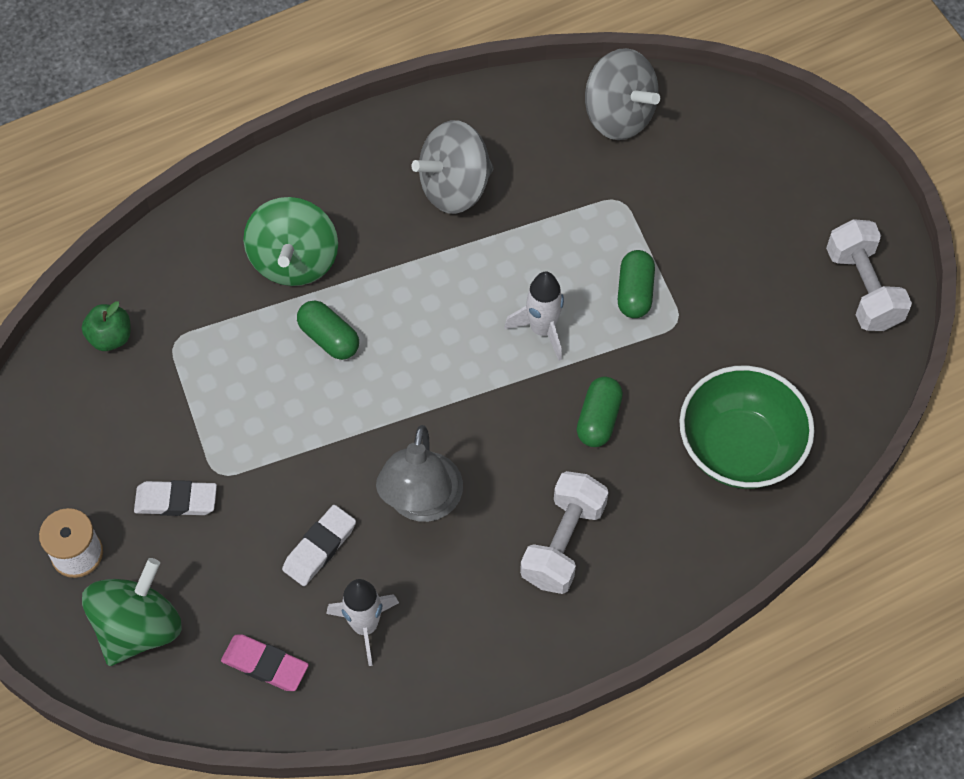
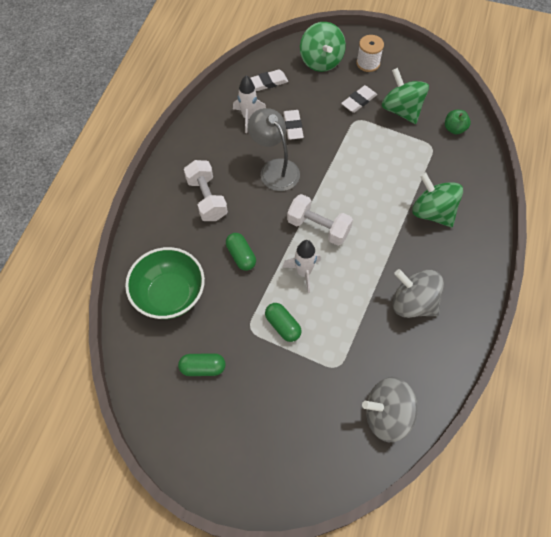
camera: 135 degrees right, 0 degrees up
(138, 430) = (401, 110): none -> green spinning top
(265, 665) = (268, 82): pink eraser -> white eraser
(329, 338) = (380, 195): green capsule -> green capsule (203, 368)
(454, 187) = (413, 303): grey spinning top -> grey spinning top turned 75 degrees counterclockwise
(863, 288) = (178, 428): white dumbbell -> white dumbbell (318, 227)

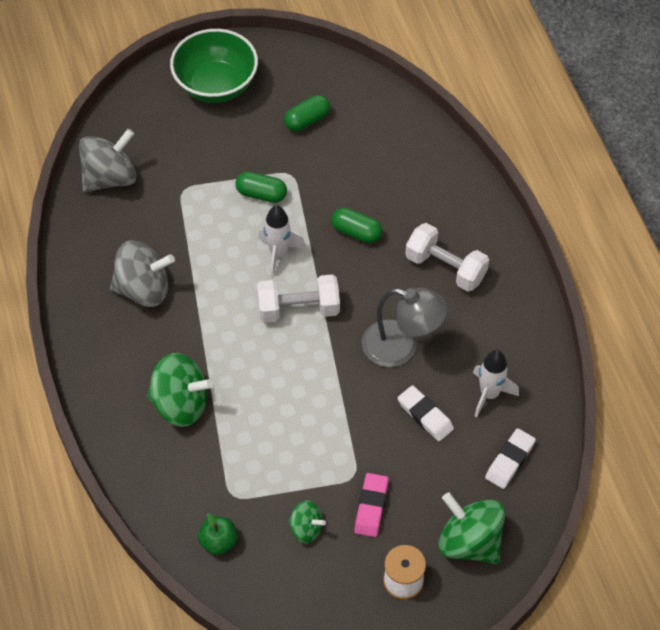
camera: 145 degrees right, 5 degrees down
(170, 295) = (393, 158): green bowl -> green bowl (216, 85)
(359, 101) = (371, 507): white eraser -> pink eraser
(401, 110) = (306, 528): green spinning top -> green spinning top, size x0.55

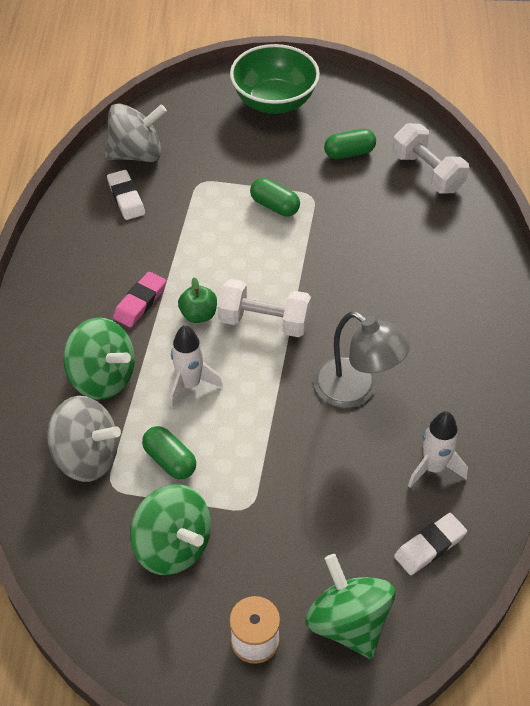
camera: 20 degrees right, 5 degrees down
(144, 289) = (119, 260): grey spinning top -> grey spinning top (87, 456)
(218, 542) = (74, 529): green apple -> green apple (198, 314)
(278, 253) = (267, 264): white rocket -> white rocket (190, 384)
(306, 528) = (173, 546): green spinning top -> green spinning top, size x1.83
(356, 232) = (355, 266): green capsule -> green capsule (170, 460)
(371, 507) = (253, 546): pink eraser -> pink eraser (140, 302)
(425, 415) = (353, 468): white eraser -> white eraser (126, 198)
(445, 268) = (435, 325): white dumbbell -> white dumbbell (427, 173)

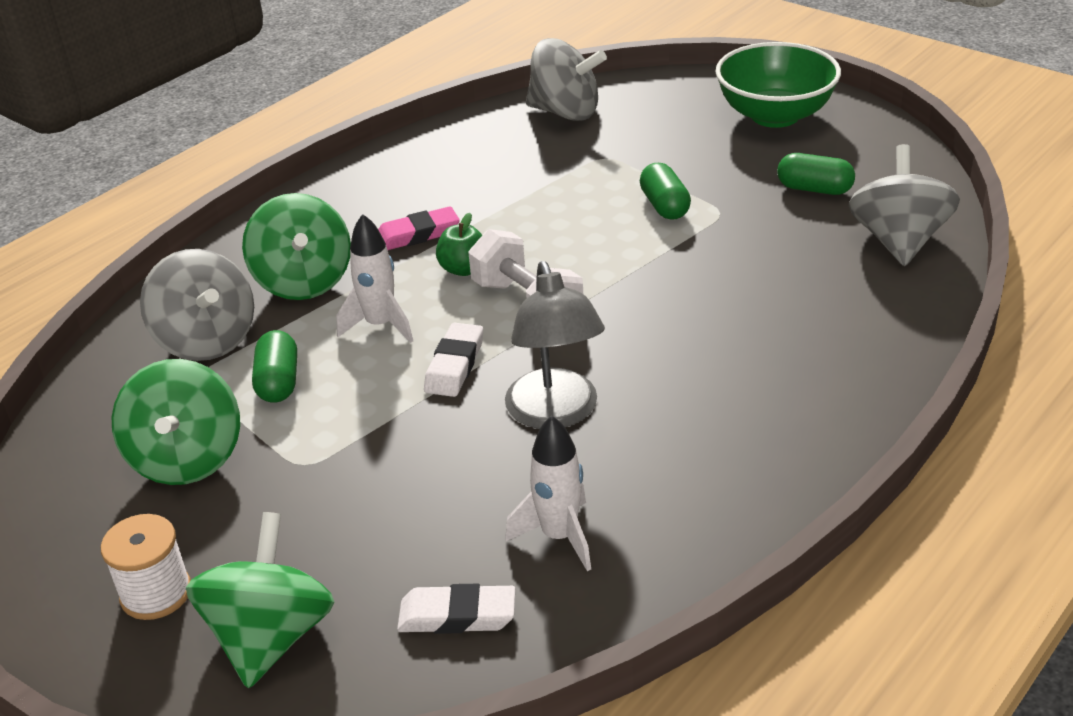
camera: 40 degrees right, 15 degrees down
(126, 198) = (510, 144): white eraser -> white eraser (455, 365)
(427, 173) = (898, 241): white dumbbell -> grey spinning top

